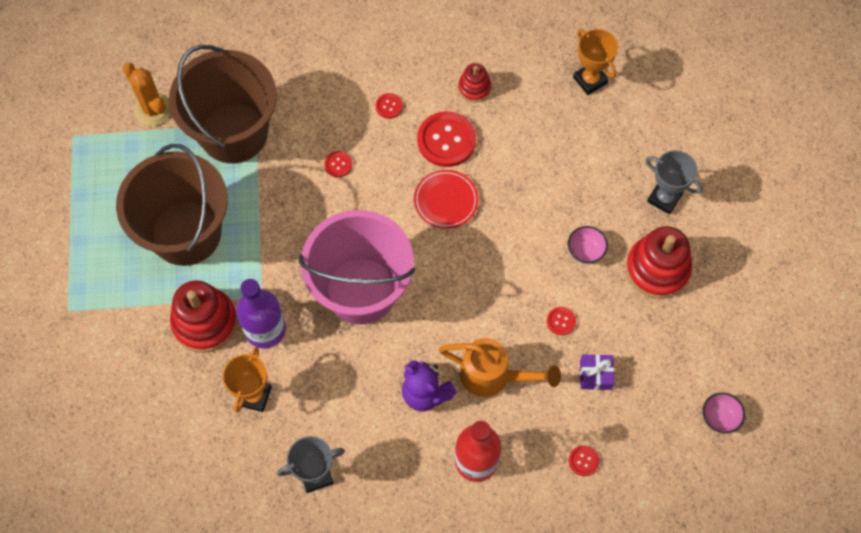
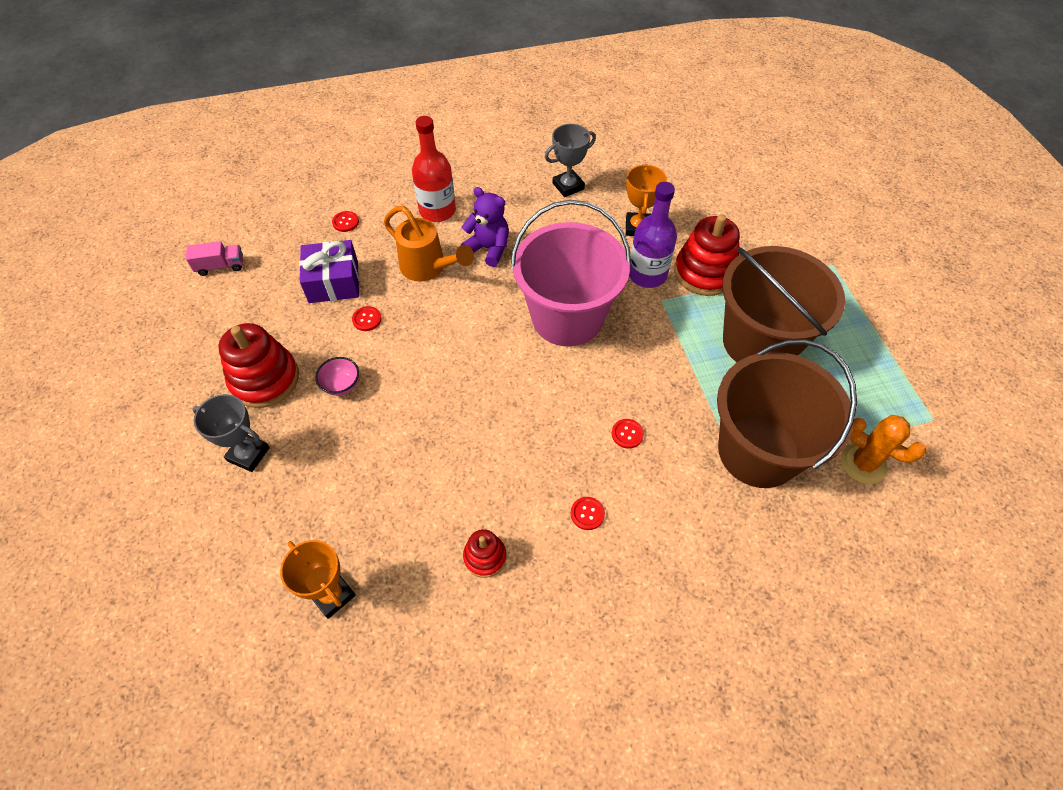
camera: 170 degrees right, 10 degrees down
(446, 140) = (509, 482): red button -> none
(446, 201) = (498, 413): red plate -> none
(493, 376) = (428, 268): orange watering can -> orange watering can turned 150 degrees counterclockwise
(595, 375) = (333, 282): purple gift -> purple gift, size x1.71
(719, 418) = (220, 266): pink bowl -> pink truck

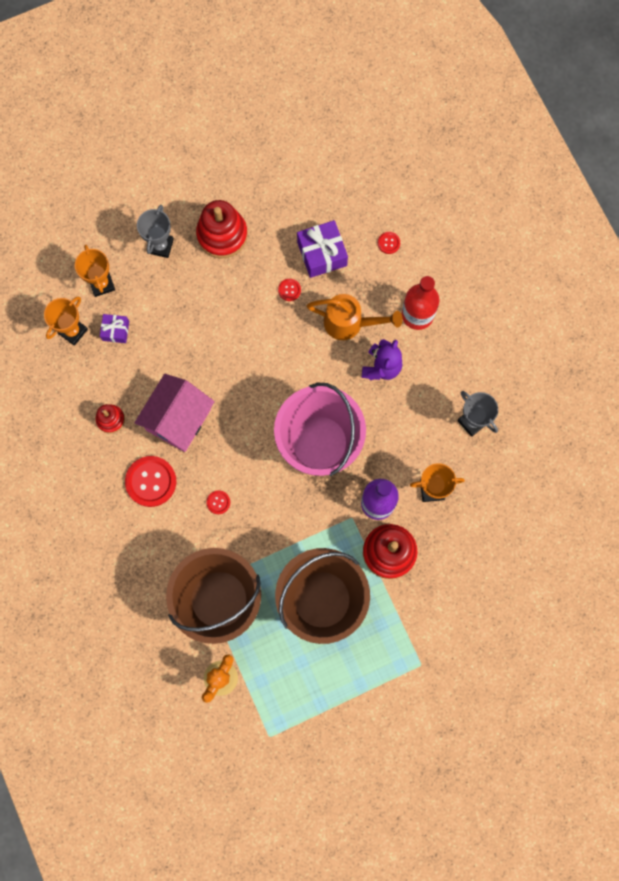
camera: 80 degrees right, 20 degrees up
(220, 266) = (322, 163): pink truck -> none
(273, 541) = (102, 284): none -> orange trophy
(341, 385) = (226, 290): pink bowl -> none
(352, 531) = (116, 331): none -> purple gift
(428, 268) = (350, 323): orange watering can -> orange watering can turned 105 degrees counterclockwise
(505, 466) = (178, 419): none -> pink house
(587, 514) = (151, 481): red button -> red button, size x2.14

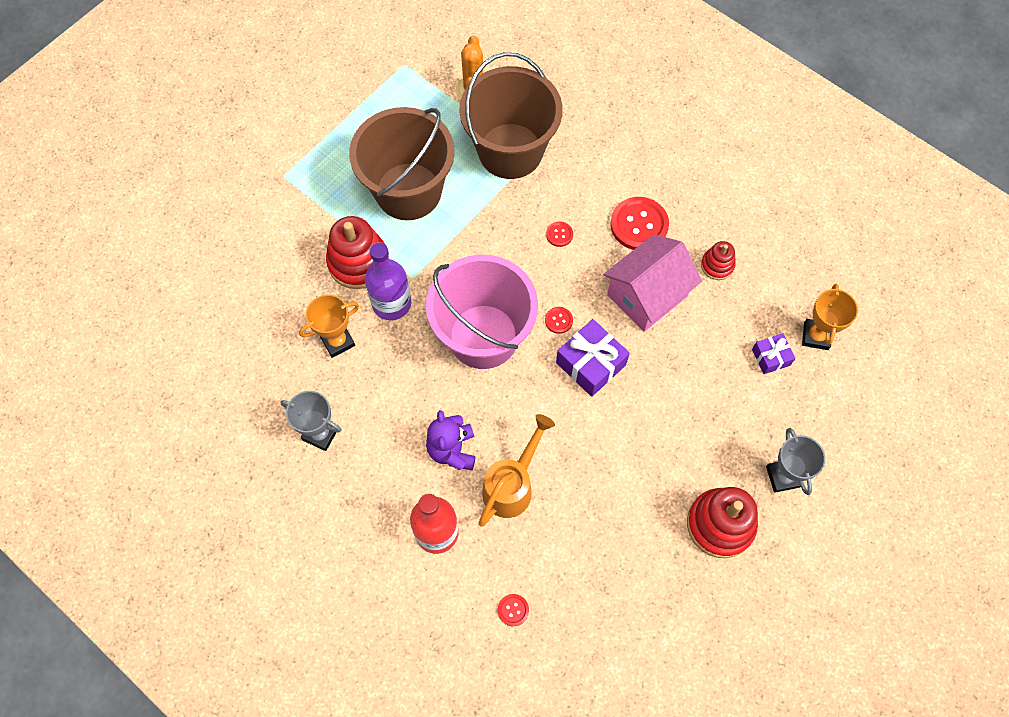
camera: 155 degrees right, 10 degrees down
(102, 284) = (819, 401): orange trophy -> none
(178, 419) = (647, 295): pink house -> pink house turned 45 degrees clockwise
(289, 290) = (604, 492): red button -> red button (558, 320)
(322, 254) = (588, 556): purple gift -> purple gift (591, 363)
(350, 323) = (512, 485): orange watering can -> orange watering can turned 135 degrees clockwise

